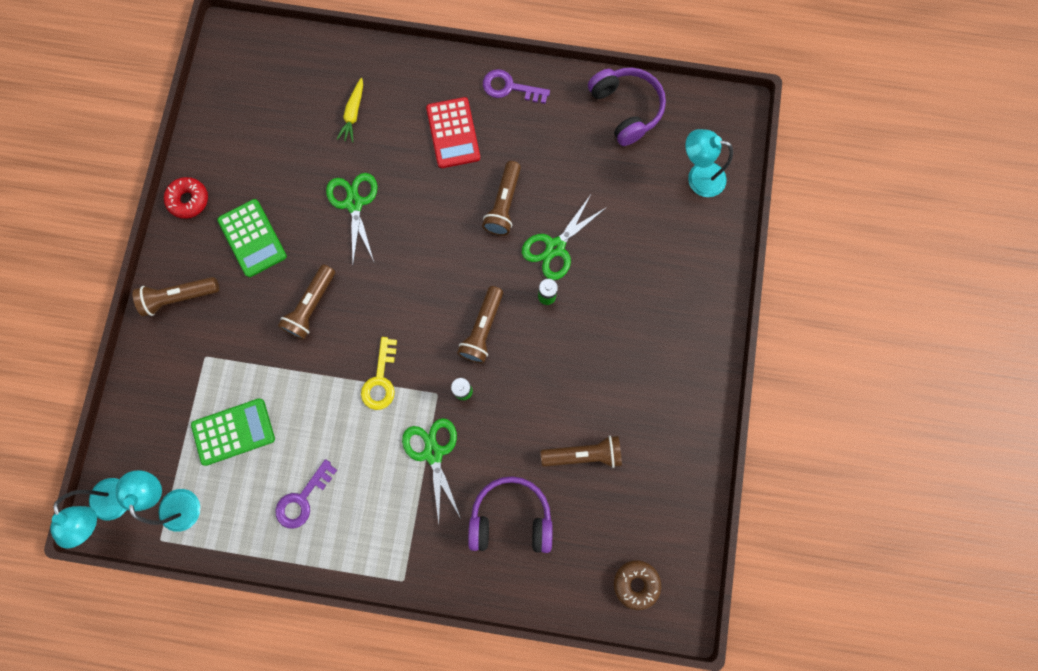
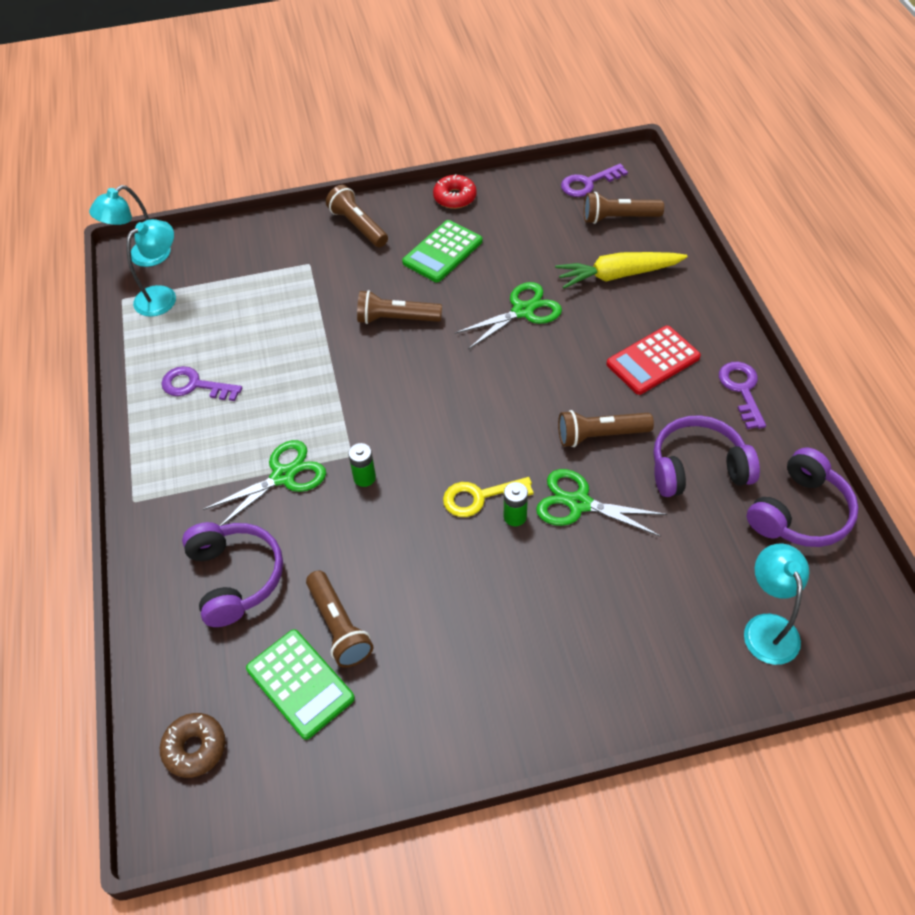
camera: 70 degrees right, 25 degrees down
(233, 432) = (244, 310): green calculator -> green calculator (300, 684)
(234, 84) = (588, 183): none -> purple key
(353, 114) = (618, 275): yellow carrot -> yellow carrot, size x1.68
(380, 380) = (345, 401): yellow key -> yellow key (480, 497)
(482, 329) = (444, 469): brown flashlight -> brown flashlight (618, 218)
(561, 153) = (697, 467): none -> purple headphones

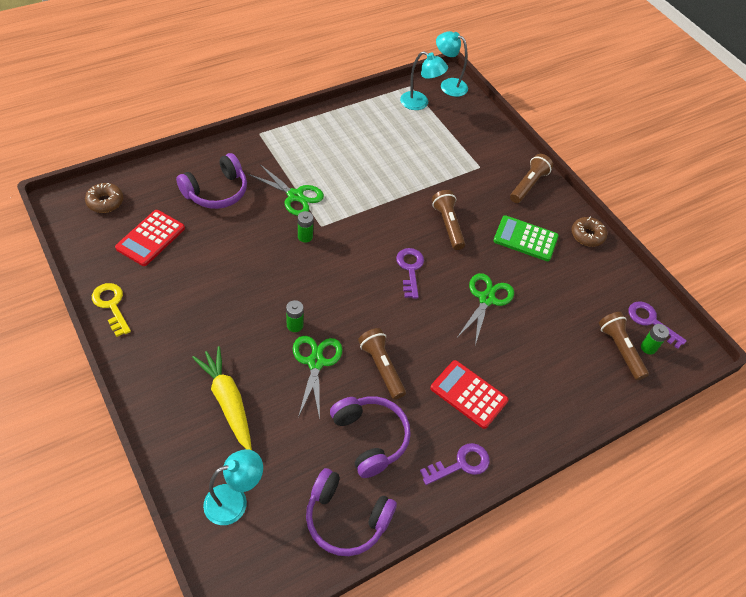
camera: 65 degrees right, 0 degrees up
(195, 385) = (352, 137): purple key -> purple key (410, 269)
(300, 684) = (150, 238): green calculator -> red calculator
(339, 626) = (192, 248): brown flashlight -> none
(455, 197) = (587, 235): red donut -> brown donut
(480, 497) = (306, 302): yellow key -> yellow key (111, 305)
(523, 311) = (486, 299): green scissors -> green scissors turned 105 degrees counterclockwise
(618, 275) = (552, 358): yellow carrot -> yellow carrot (227, 401)
(620, 195) = (648, 347): none -> green battery

